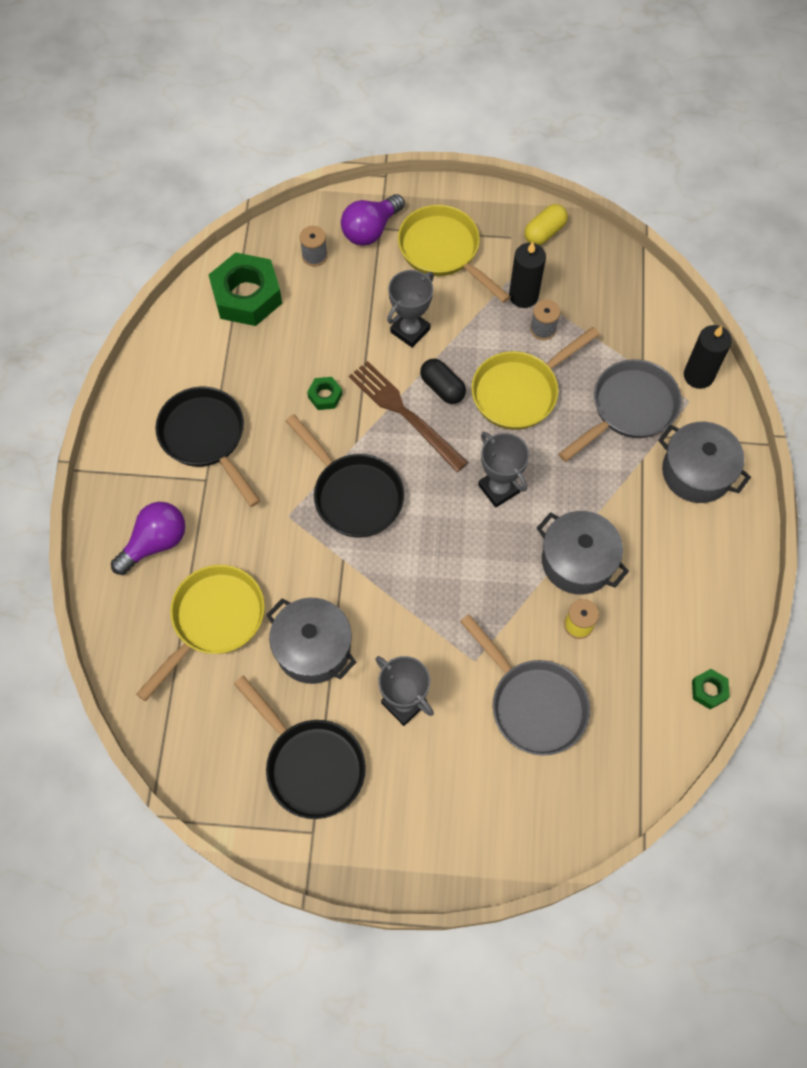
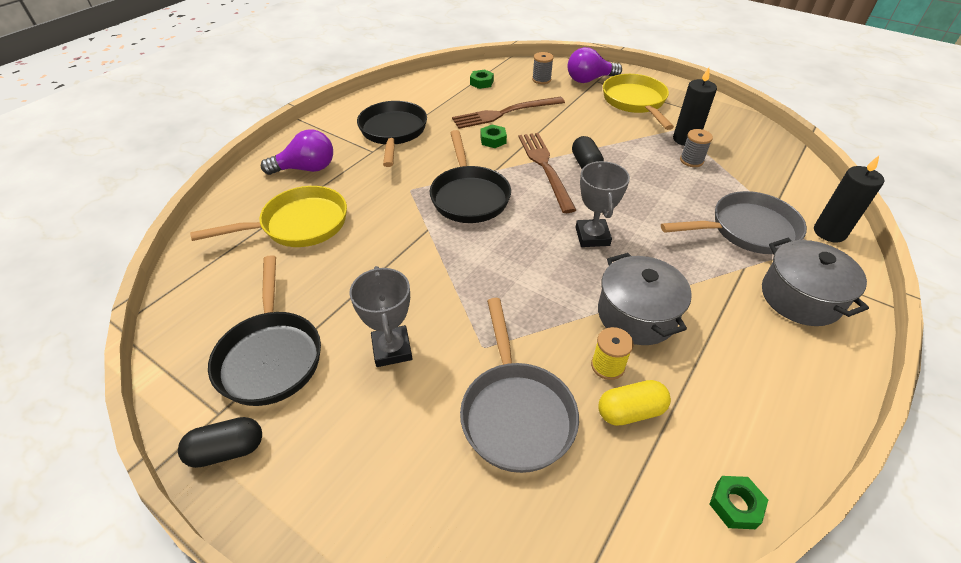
camera: 30 degrees right, 20 degrees down
(247, 296) = (481, 83): green nut -> green nut, size x0.45
(310, 342) = (505, 113): none -> brown fork
(313, 648) = (353, 274): grey pot -> none
(346, 853) = (227, 450): none -> black capsule
(410, 330) = (582, 129): grey trophy -> none
(520, 391) = (650, 187): yellow pan -> none
(544, 232) = (722, 115): yellow capsule -> yellow capsule (630, 411)

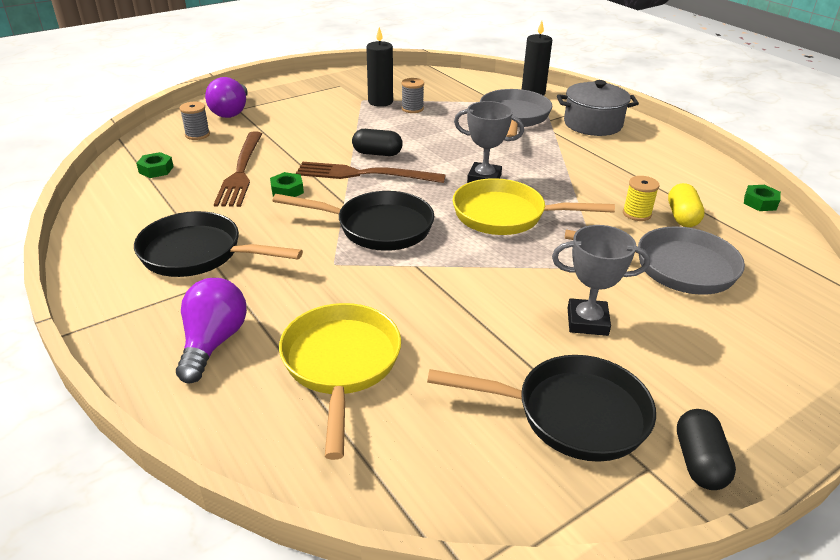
camera: 70 degrees left, 10 degrees down
(635, 102) = (299, 103): yellow pan -> yellow pan (506, 215)
(636, 315) = (587, 187): grey pot -> none

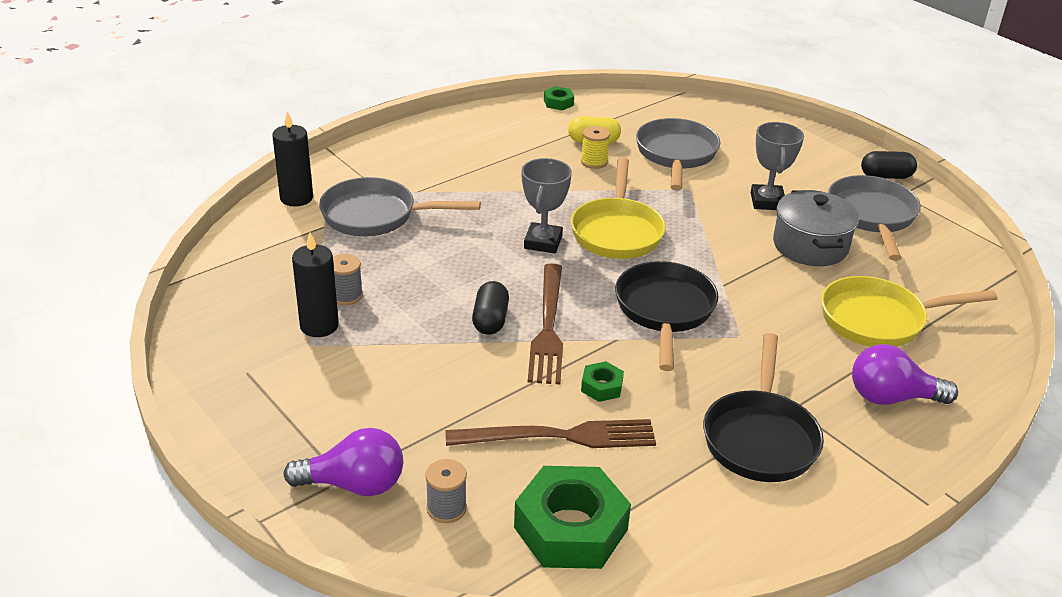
camera: 95 degrees left, 0 degrees up
(156, 170) = (570, 528): green nut -> green nut, size x2.20
(571, 414) = (872, 217): black pan -> grey pan
(593, 124) = (395, 165): grey pot -> grey pot (810, 246)

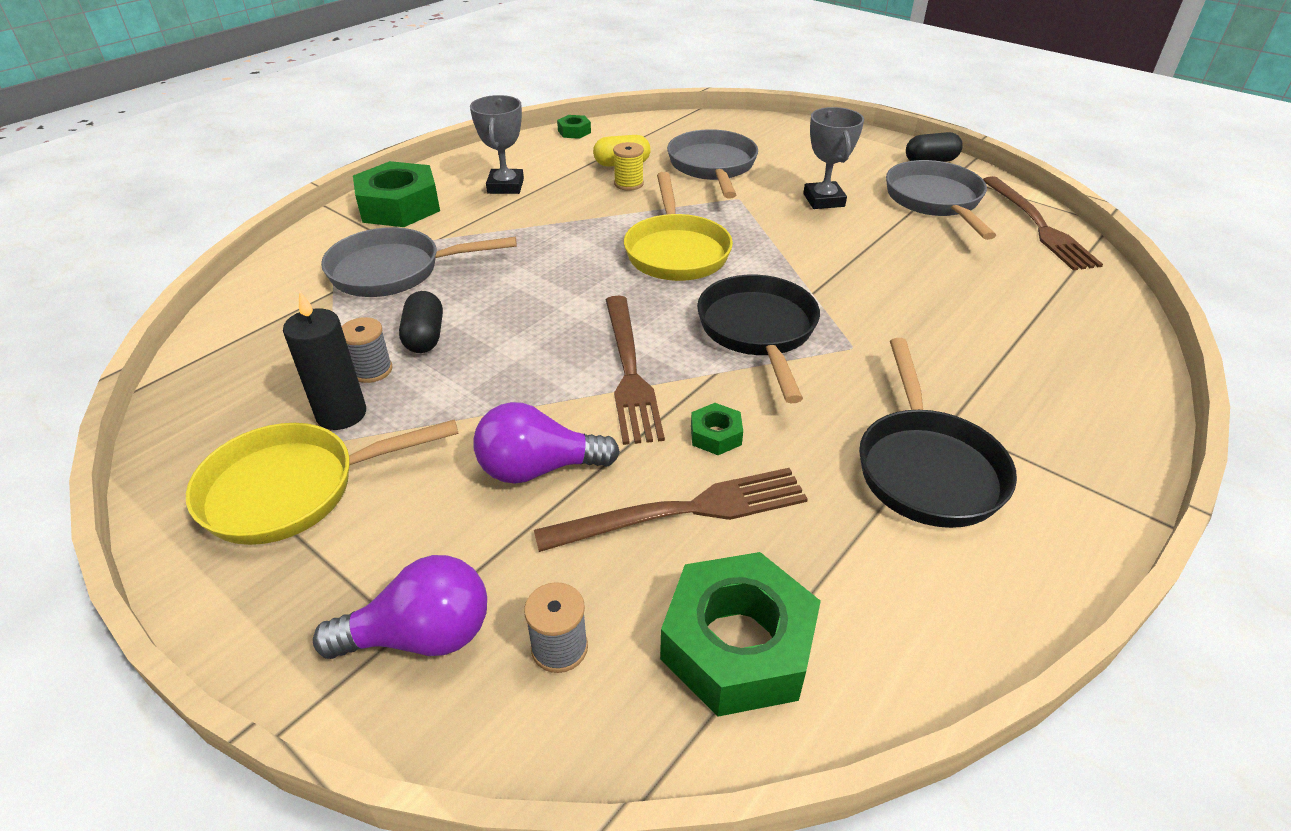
camera: 10 degrees left, 5 degrees up
(296, 198) = (294, 264): black candle -> none
(389, 157) = (399, 206): none -> green nut
(490, 320) = (557, 373): black capsule -> black capsule (424, 337)
(543, 242) = (596, 274): grey trophy -> grey trophy (505, 186)
(810, 246) = (887, 239): grey pot -> none
(879, 320) = (994, 306): yellow pan -> yellow pan (293, 489)
(891, 397) = (1050, 392): purple light bulb -> purple light bulb (538, 469)
(959, 253) = (1038, 225): none -> brown fork

